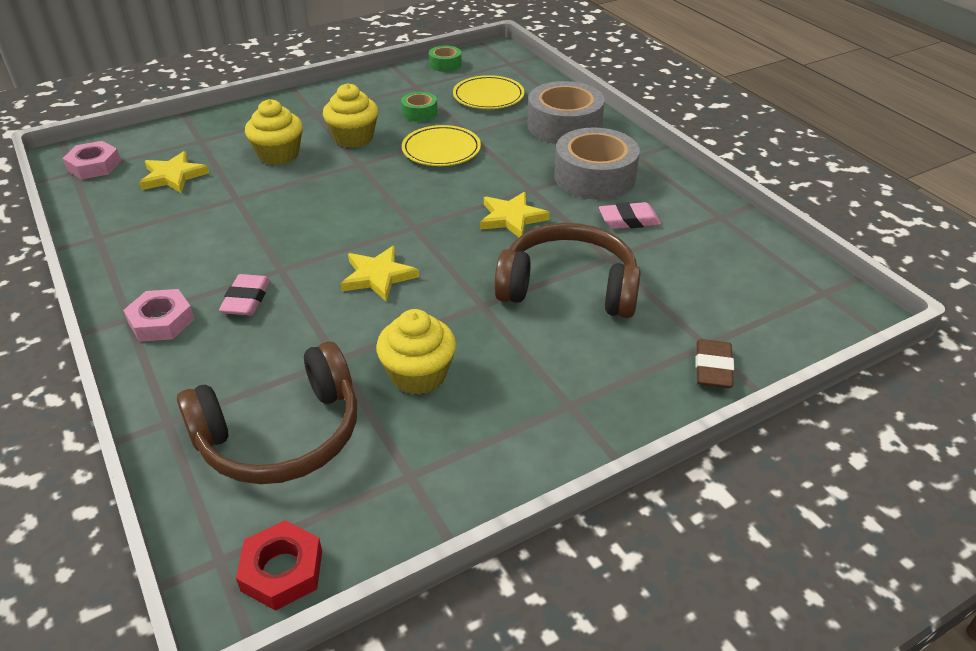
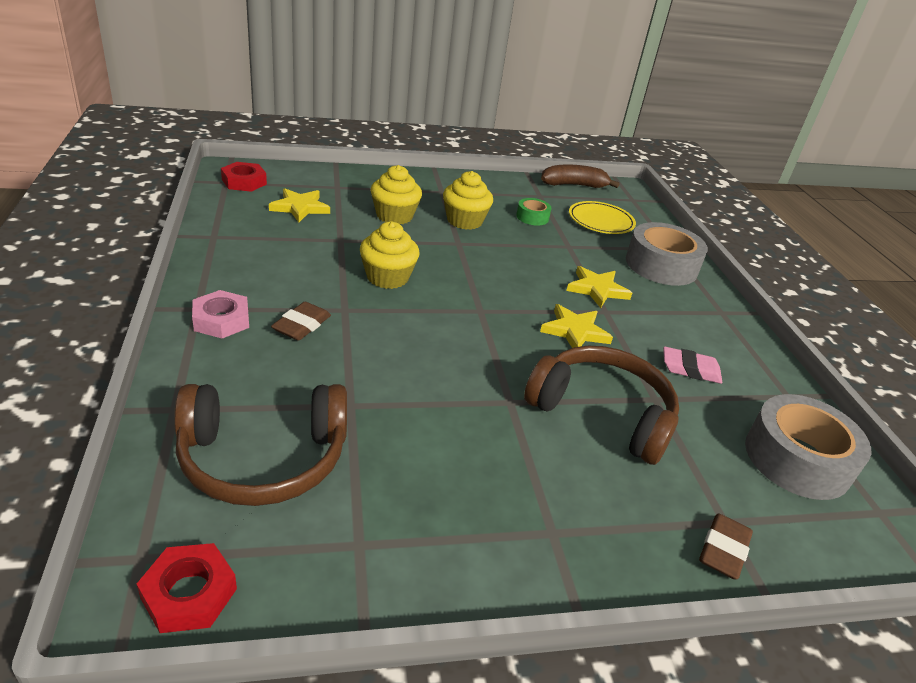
camera: 15 degrees right, 5 degrees down
(94, 166) = (244, 182): pink nut -> red nut
(246, 299) = (302, 325): pink eraser -> brown eraser
(378, 276) = (426, 343): yellow star -> yellow star (597, 289)
(418, 375) = (417, 447): yellow cupcake -> yellow cupcake (387, 277)
(441, 150) = (537, 253): yellow plate -> none
(445, 64) = (574, 185): green tape -> brown banana
(594, 177) = (672, 319): grey tape -> grey tape (797, 459)

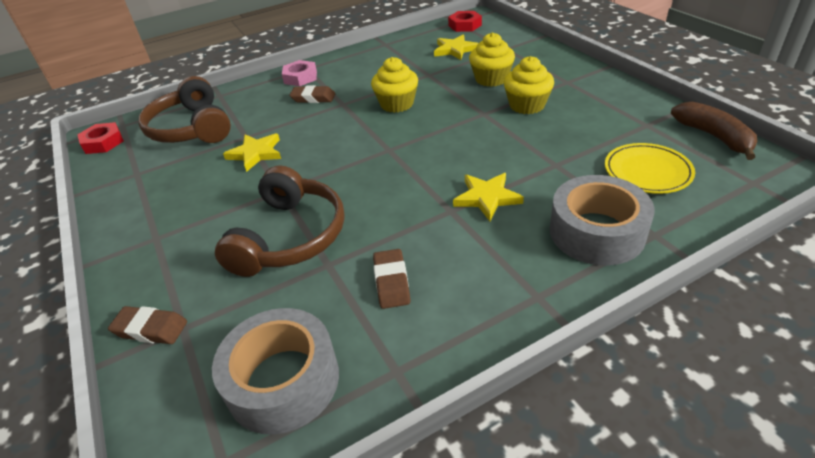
camera: 80 degrees right, 5 degrees up
(532, 217) = (587, 132): green tape -> none
(575, 331) = (399, 200): yellow star -> yellow star (255, 153)
(690, 369) = (391, 282): pink eraser -> brown eraser

